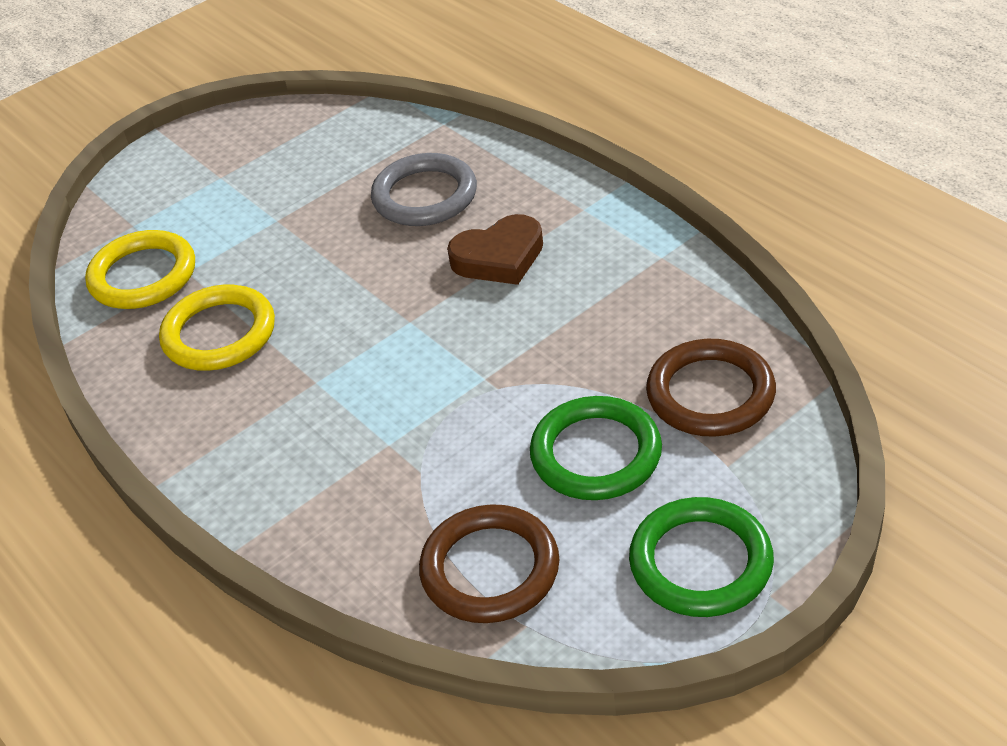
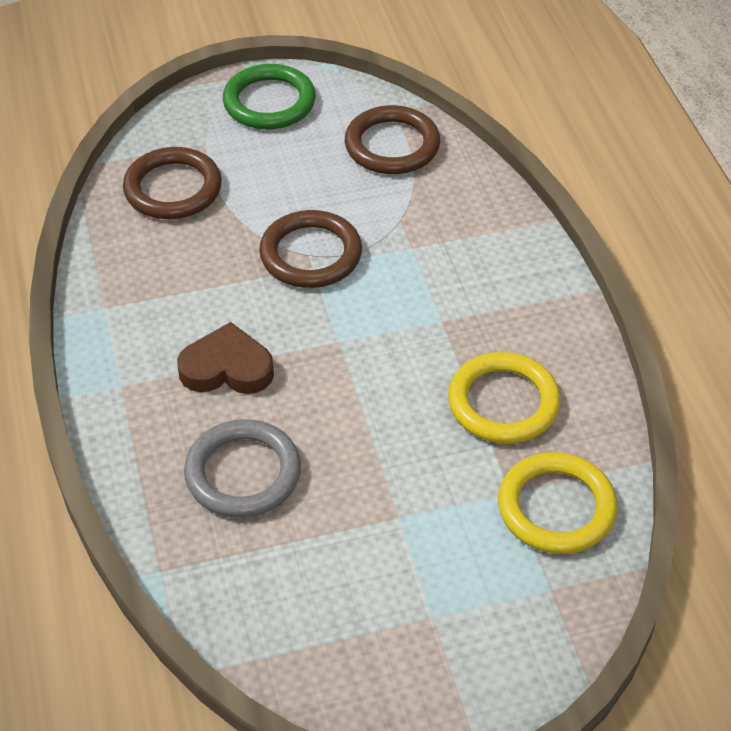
camera: 160 degrees left, 5 degrees up
(496, 389) = (311, 254): none -> brown ring
(596, 454) = (278, 182): green ring -> none

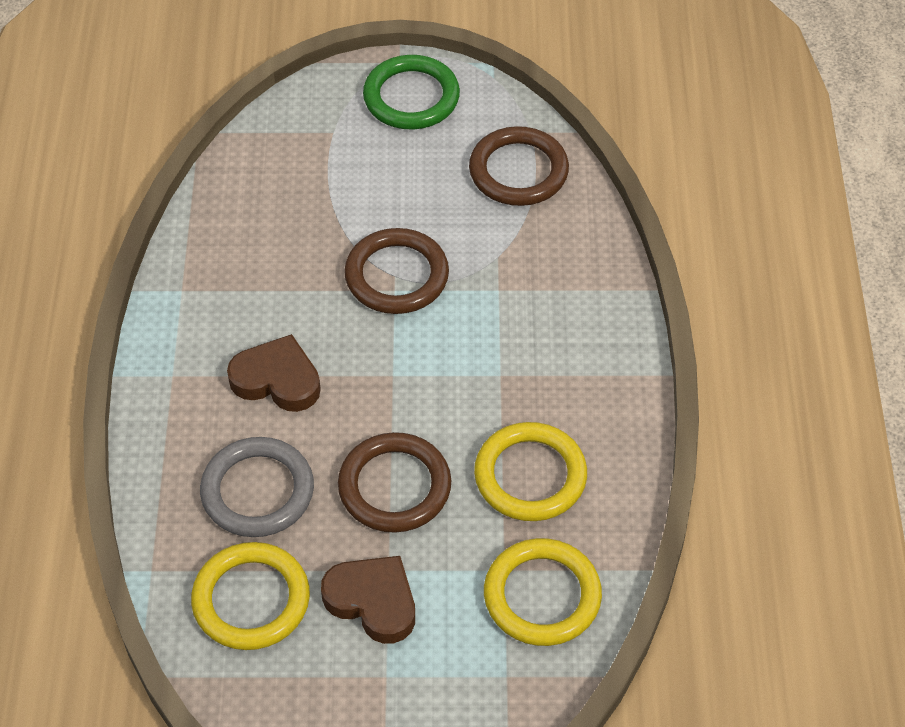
camera: 15 degrees right, 5 degrees up
(173, 188) = (286, 175): brown ring -> brown ring (394, 486)
(272, 576) = (251, 600): none -> yellow ring
(394, 550) = (373, 601): none -> brown heart

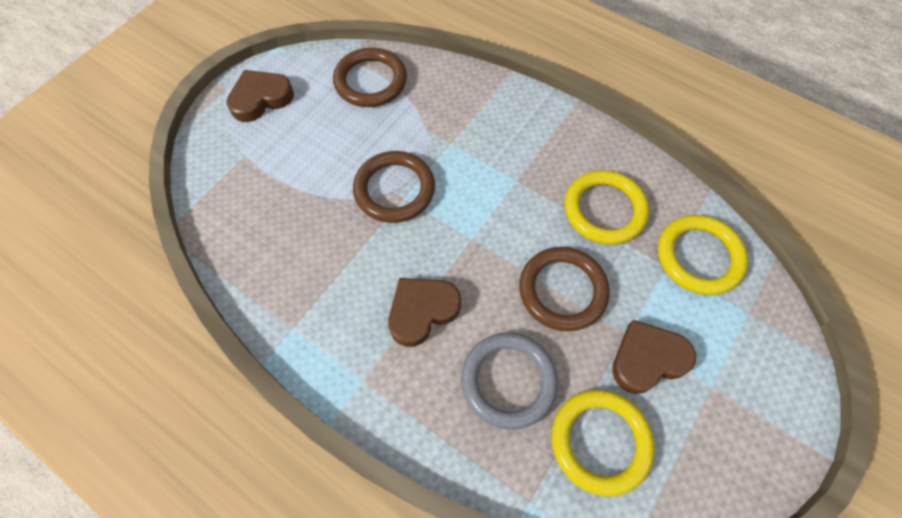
camera: 55 degrees left, 10 degrees up
(411, 97) = (261, 99): green ring -> brown heart

